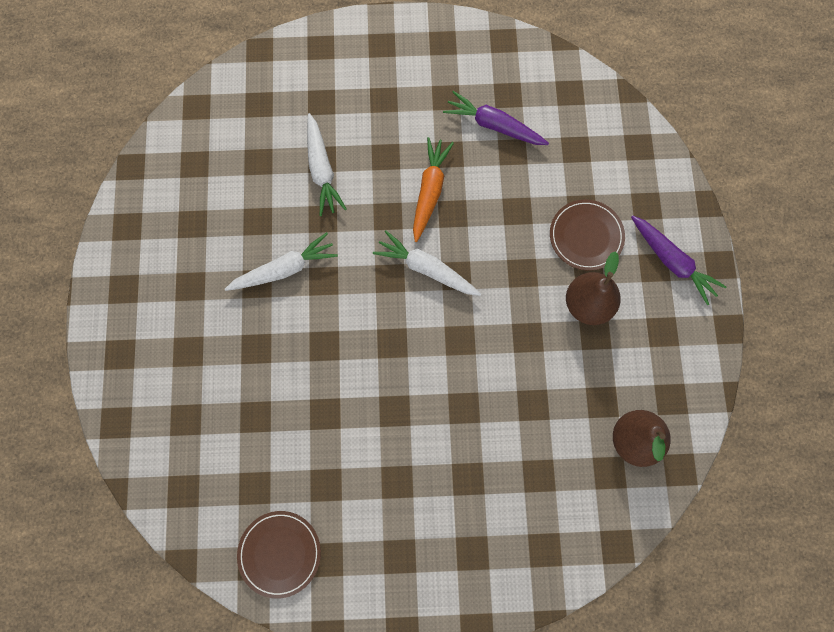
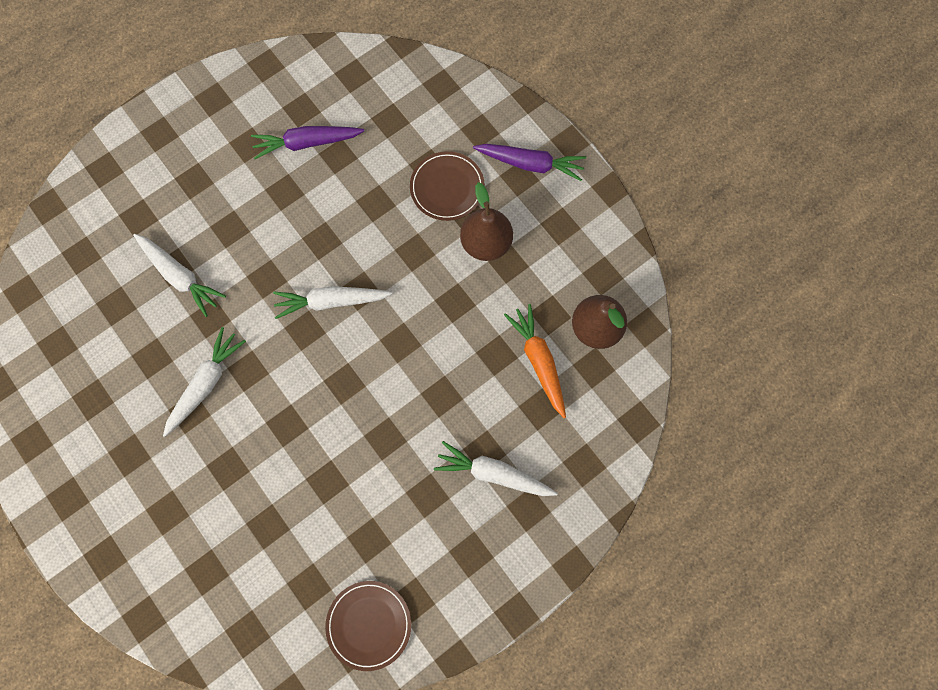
camera: 35 degrees left, 0 degrees up
(429, 191) = (289, 234): orange carrot -> orange carrot (539, 361)
(463, 503) = (493, 473): none -> white carrot

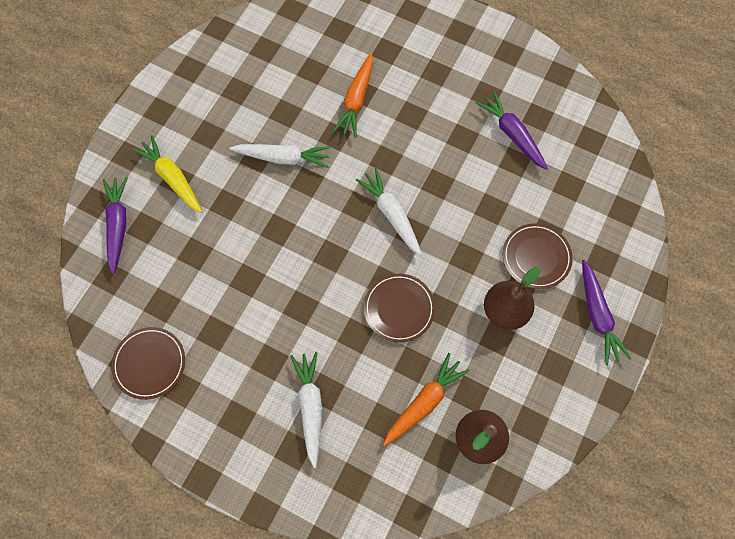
camera: 65 degrees right, 5 degrees down
(163, 516) = (172, 178): none -> yellow carrot
(180, 276) = (356, 100): white carrot -> orange carrot
(188, 601) = (118, 226): none -> purple carrot
(435, 341) = (399, 308): none -> brown plate

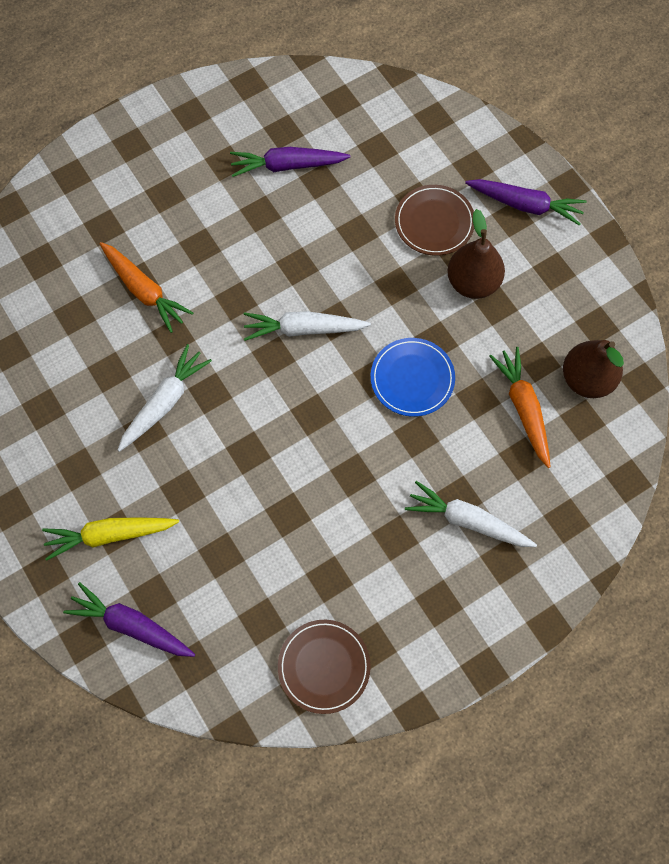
camera: 60 degrees left, 0 degrees up
(399, 308) = (412, 378): brown plate -> blue plate

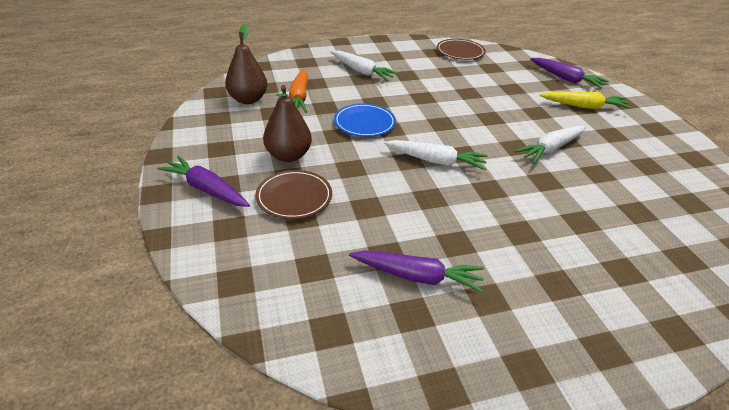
camera: 165 degrees left, 30 degrees down
(144, 290) = (573, 213): orange carrot -> none

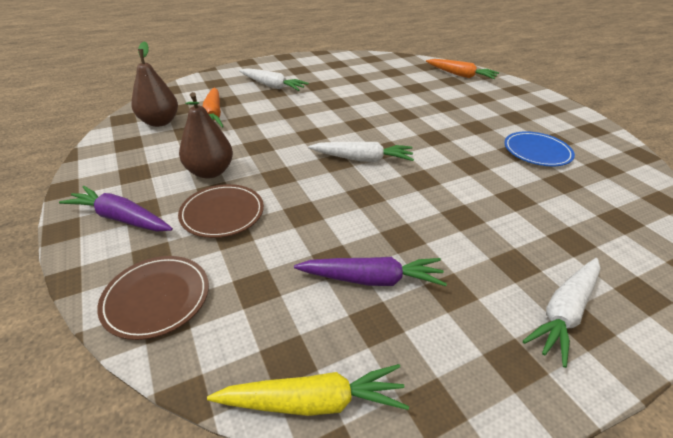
camera: 10 degrees left, 0 degrees up
(364, 123) = (284, 131): blue plate -> blue plate (537, 151)
(460, 52) = (361, 61): brown plate -> brown plate (156, 298)
(551, 149) = (467, 135): white carrot -> white carrot (564, 312)
(566, 78) = (460, 75): purple carrot -> orange carrot
(583, 106) = (483, 96): yellow carrot -> yellow carrot (313, 401)

